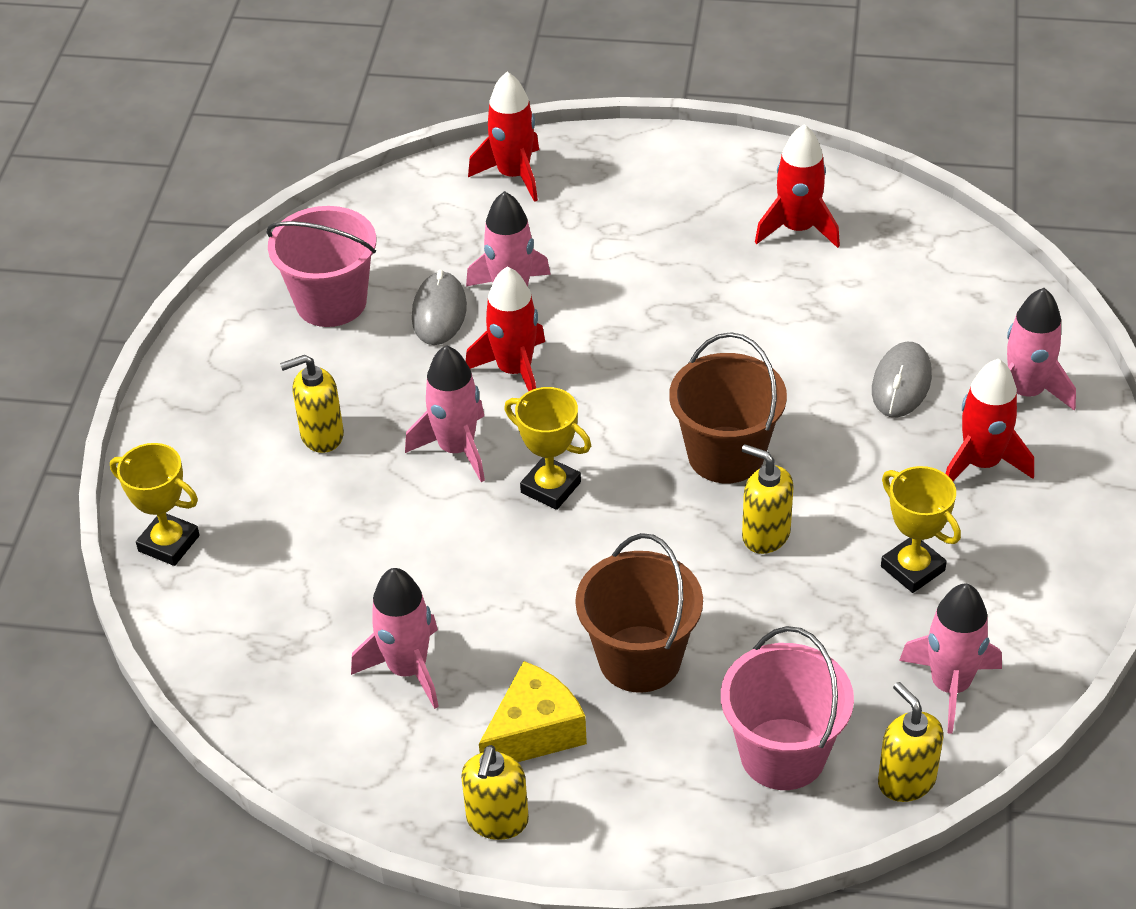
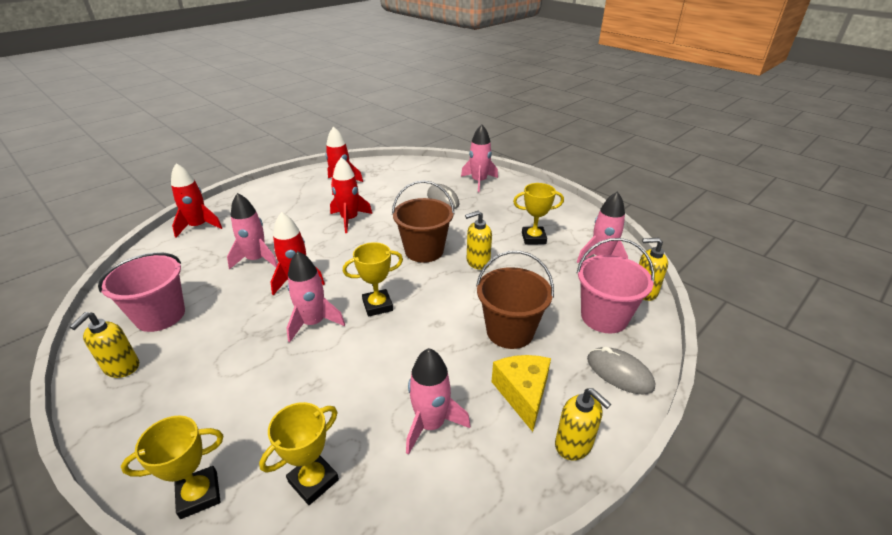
camera: 55 degrees left, 10 degrees down
(254, 617) = (313, 480): none -> yellow trophy
(321, 435) = (232, 368): yellow soap dispenser -> yellow soap dispenser (121, 367)
(439, 312) = (229, 285): grey mouse -> grey mouse (619, 373)
(981, 463) = (500, 203): red rocket -> red rocket (349, 219)

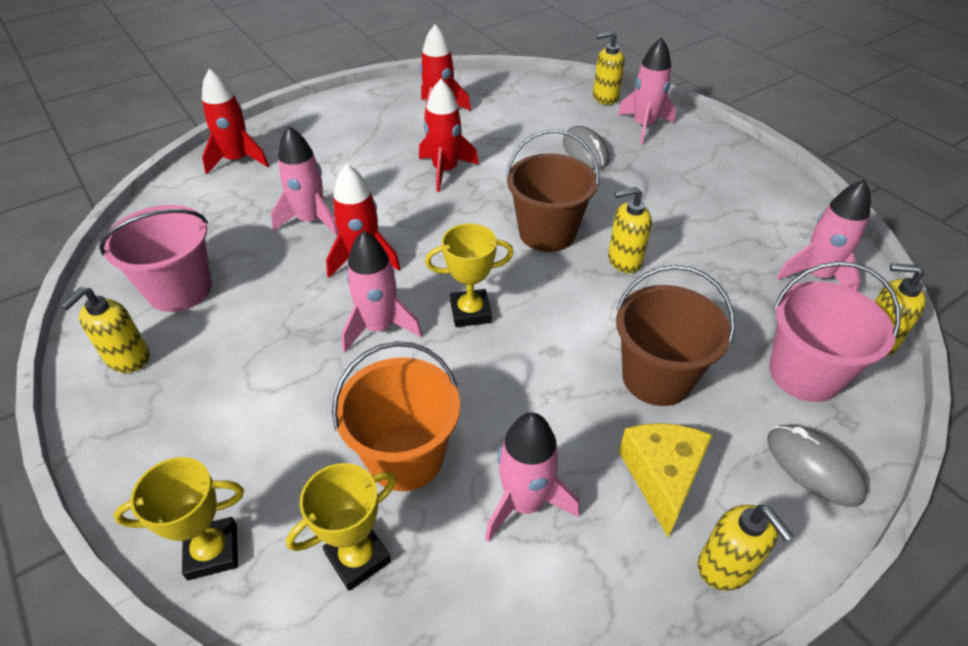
camera: 10 degrees right, 10 degrees up
(341, 406) = (405, 457): none -> orange bucket
(451, 167) = (605, 97): none -> yellow soap dispenser
(533, 238) = (715, 230): yellow trophy -> none

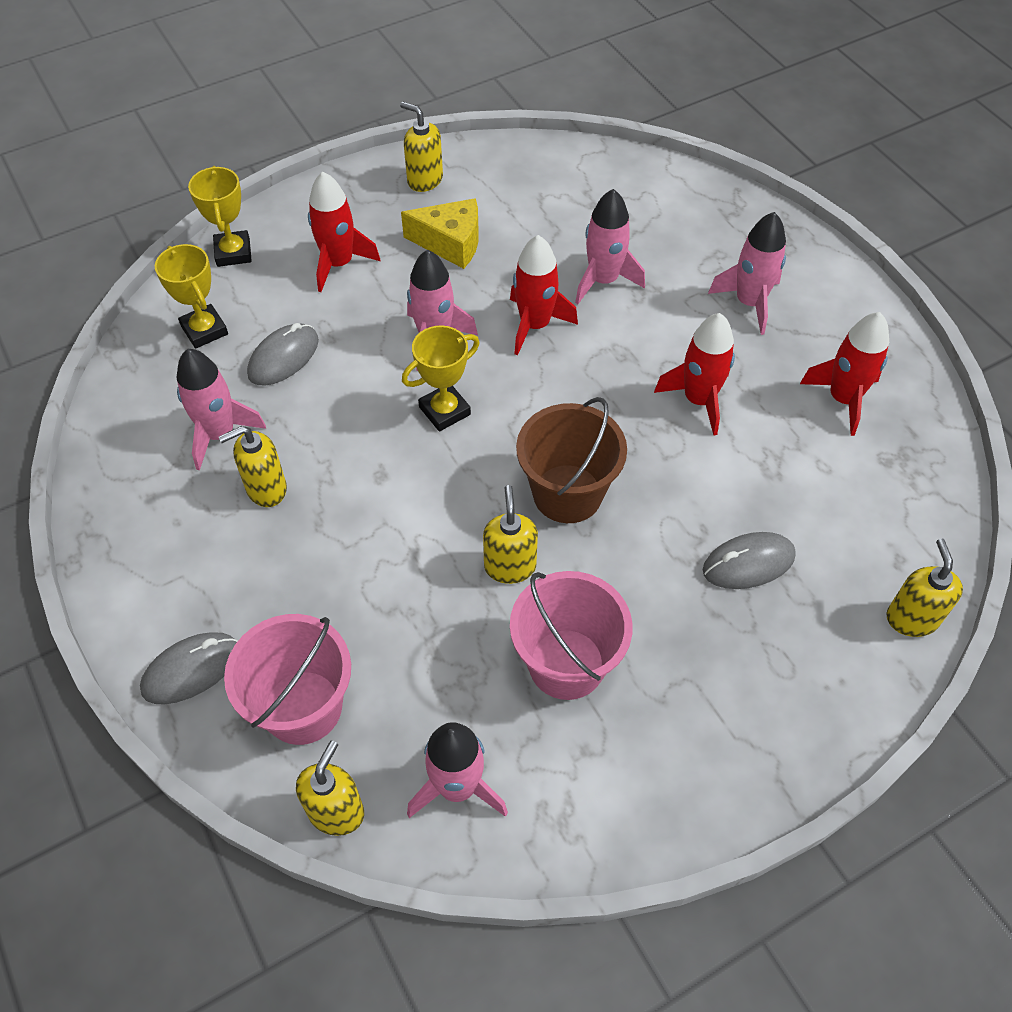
camera: 95 degrees right, 10 degrees up
(180, 289) = (505, 198): pink bucket -> pink bucket (566, 664)
(237, 160) = (717, 212): red rocket -> red rocket (339, 263)
(405, 457) = (283, 357): orange bucket -> grey mouse
(470, 312) = (444, 411): yellow trophy -> yellow trophy turned 60 degrees clockwise
(644, 126) = (825, 658): pink rocket -> pink rocket (749, 303)
(657, 377) = (327, 560): brown bucket -> none
(662, 477) = (215, 538): yellow cheese -> yellow cheese (450, 243)
(725, 567) = (122, 564): yellow soap dispenser -> yellow soap dispenser (266, 489)

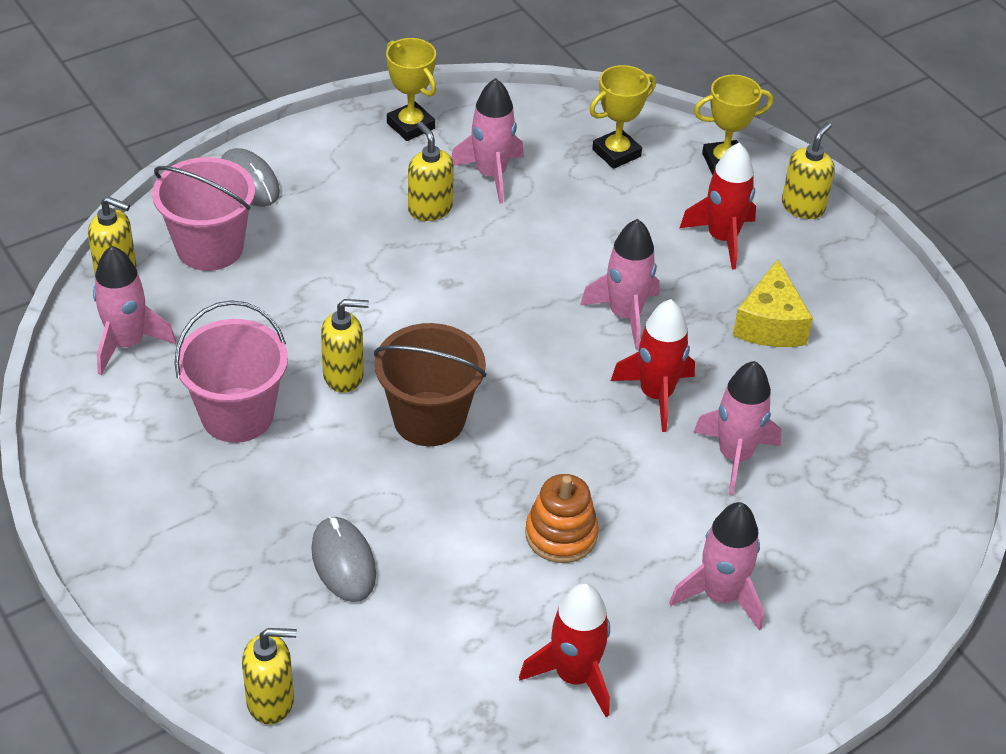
camera: 85 degrees right, 10 degrees down
(283, 357) = (587, 208): grey mouse -> none
(424, 180) = (869, 300): yellow soap dispenser -> yellow soap dispenser (803, 207)
(444, 411) = (529, 325): yellow trophy -> yellow trophy (410, 126)
(698, 400) = (561, 534): red rocket -> orange stacking toy

